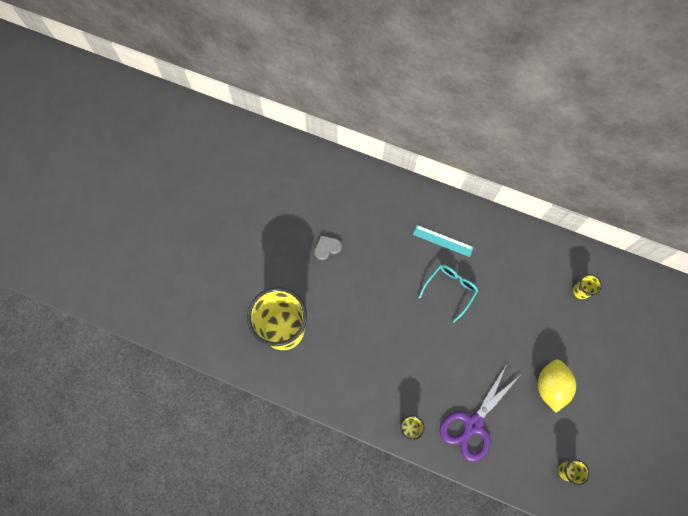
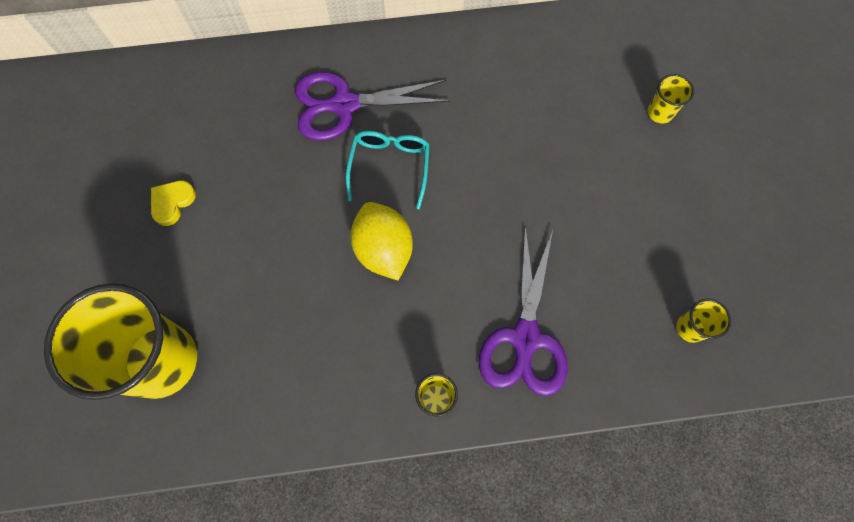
camera: 30 degrees left, 0 degrees up
(327, 248) = (172, 202): grey heart -> yellow heart
(443, 240) = (343, 105): turquoise ruler -> purple scissors
(550, 386) = (602, 224): yellow lemon -> yellow lemon (383, 249)
(580, 291) = (569, 76): yellow cup -> yellow cup (660, 112)

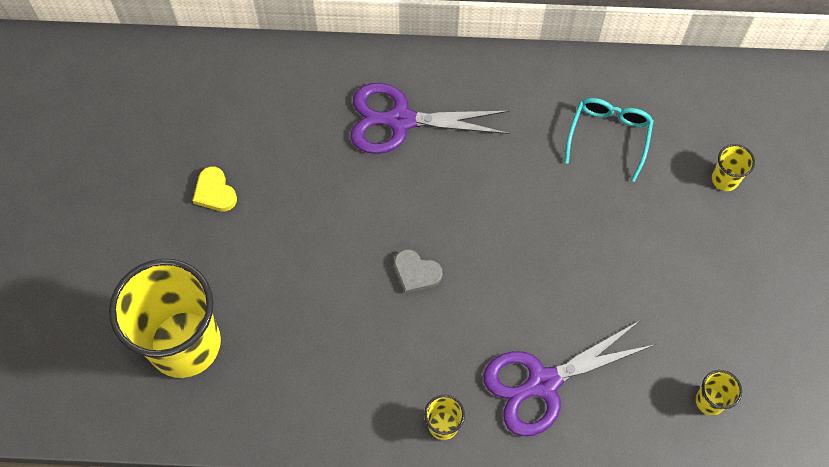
camera: 10 degrees right, 5 degrees down
(172, 202) = (215, 192): yellow heart -> yellow heart turned 75 degrees counterclockwise
(383, 249) = (416, 272): yellow lemon -> grey heart
(390, 166) = (436, 190): turquoise glasses -> turquoise glasses (609, 136)
(525, 339) = (541, 384): purple scissors -> purple scissors turned 45 degrees clockwise

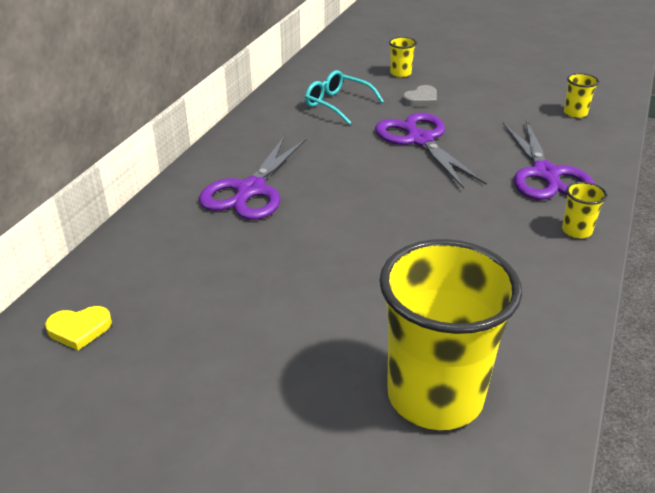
camera: 70 degrees left, 30 degrees down
(215, 192) = (246, 328): yellow heart -> yellow heart (79, 329)
(416, 272) = (415, 214): grey heart -> grey heart (421, 99)
(564, 241) = (419, 139): none -> purple scissors

